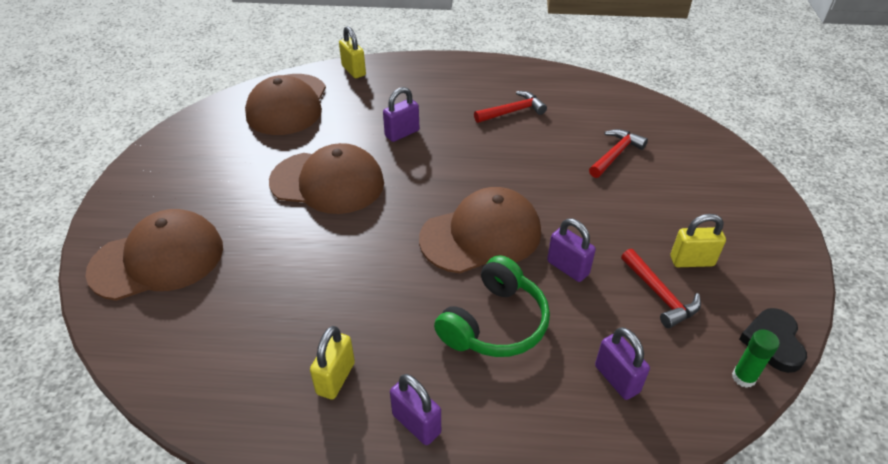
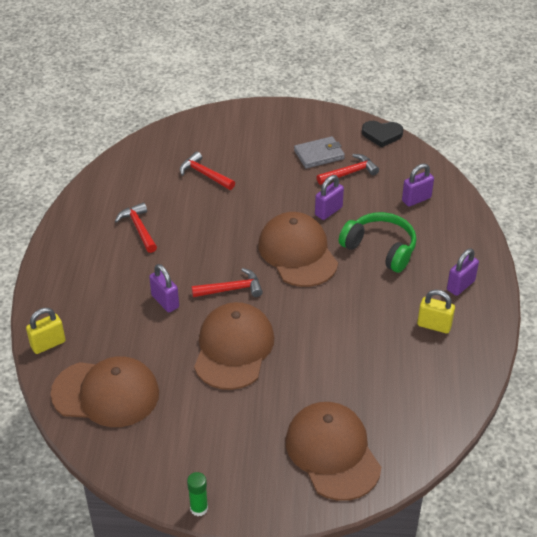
camera: 90 degrees left, 0 degrees up
(418, 179) = (231, 289): none -> red hammer
(692, 261) = (319, 155): yellow padlock -> grey wallet
(743, 377) = (408, 151): green glue stick -> green glue stick (199, 508)

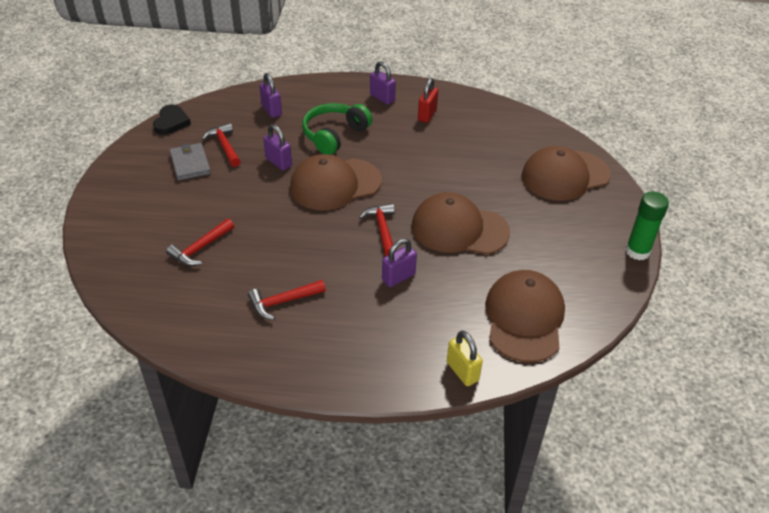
camera: 90 degrees left, 0 degrees up
(199, 508) = (637, 251): green glue stick -> green glue stick, size x1.59
(434, 325) = (427, 115): yellow padlock -> red padlock

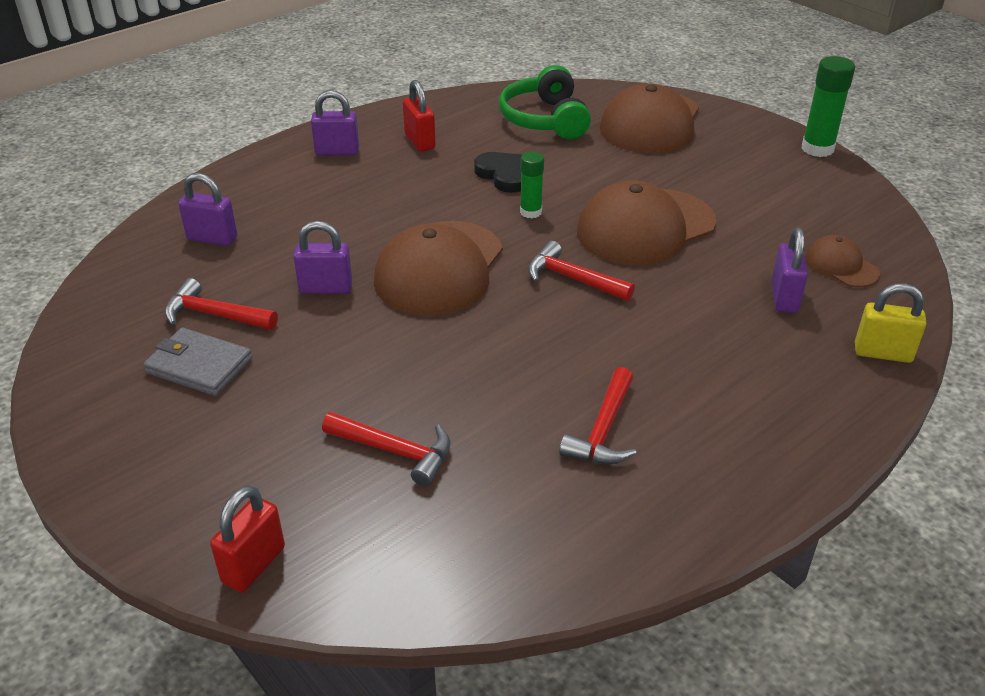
camera: 45 degrees left, 5 degrees down
(102, 252) = (253, 565): none -> red padlock
(171, 122) = (76, 335): black heart -> black heart (505, 175)
(200, 248) = (395, 451): red hammer -> red hammer turned 60 degrees counterclockwise
(334, 135) = (346, 219): green headphones -> green headphones (545, 120)
(398, 277) = (672, 313): purple padlock -> purple padlock (784, 298)
(418, 184) = (530, 212): none -> green glue stick
(524, 318) = (841, 266): brown cap -> brown cap, size x0.49

